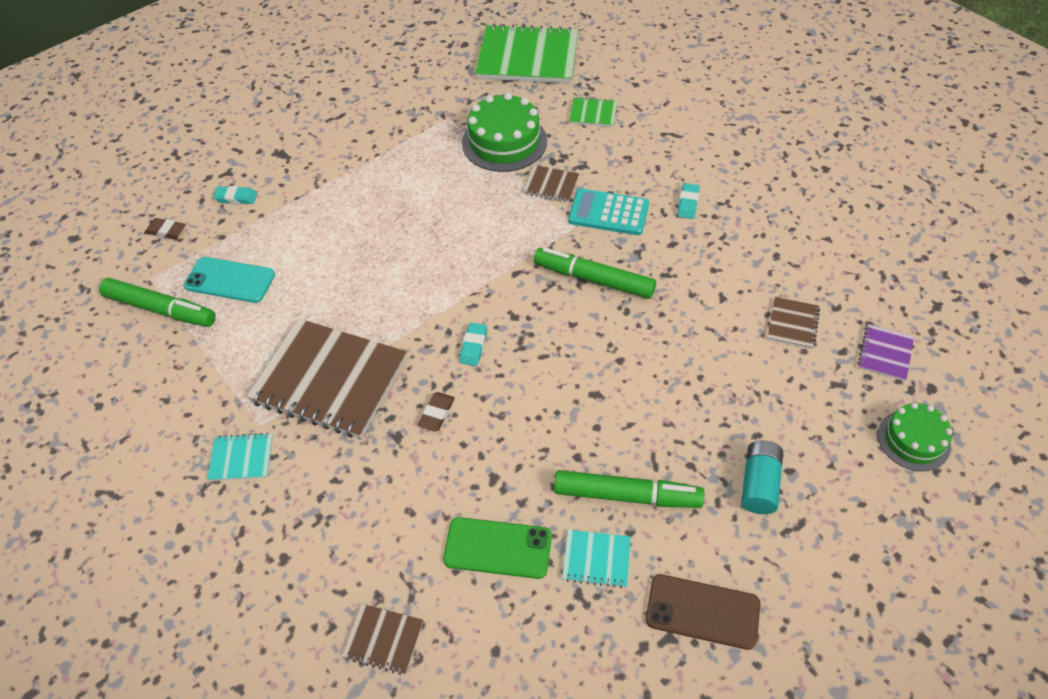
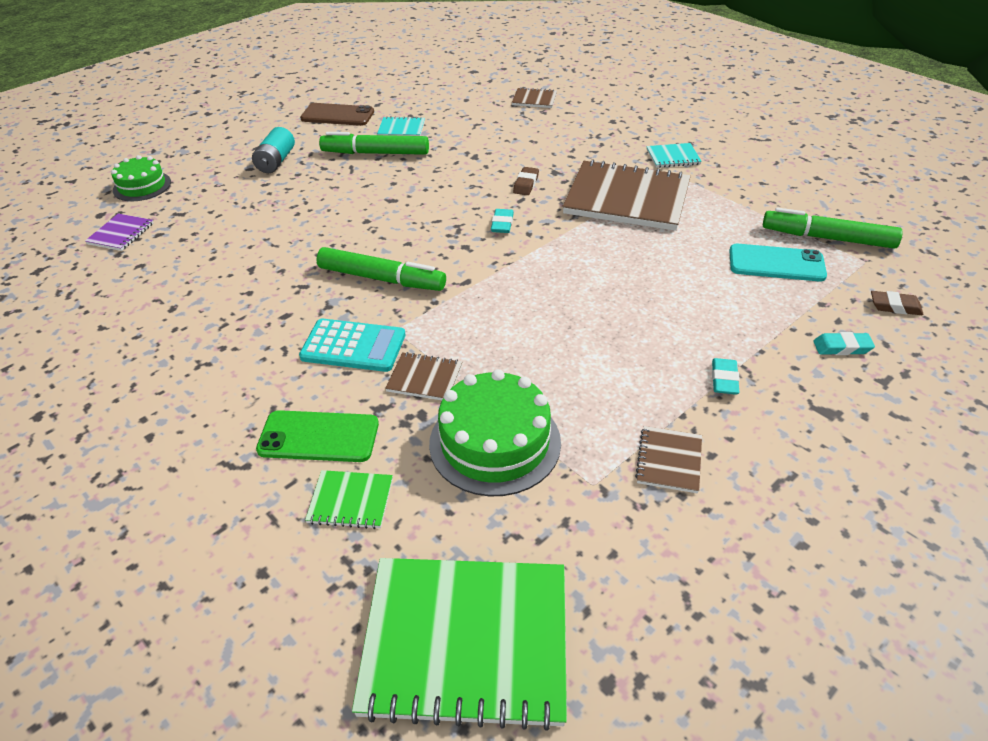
camera: 175 degrees right, 10 degrees down
(497, 548) = (468, 130): green phone -> green phone (318, 437)
(688, 203) = (249, 361): turquoise eraser -> turquoise eraser (724, 380)
(793, 324) = (192, 251): brown notebook -> brown notebook (669, 461)

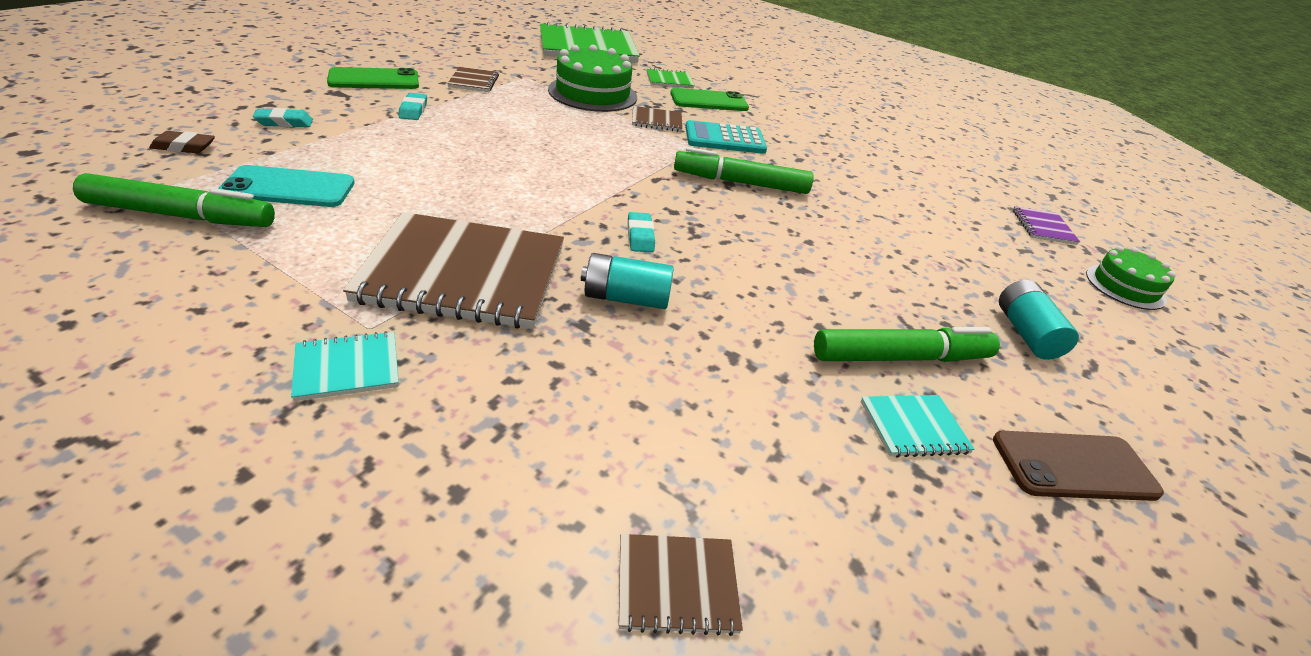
camera: 160 degrees right, 5 degrees down
(526, 184) = (626, 298): brown eraser -> turquoise battery
(802, 450) = (374, 80): none -> green phone

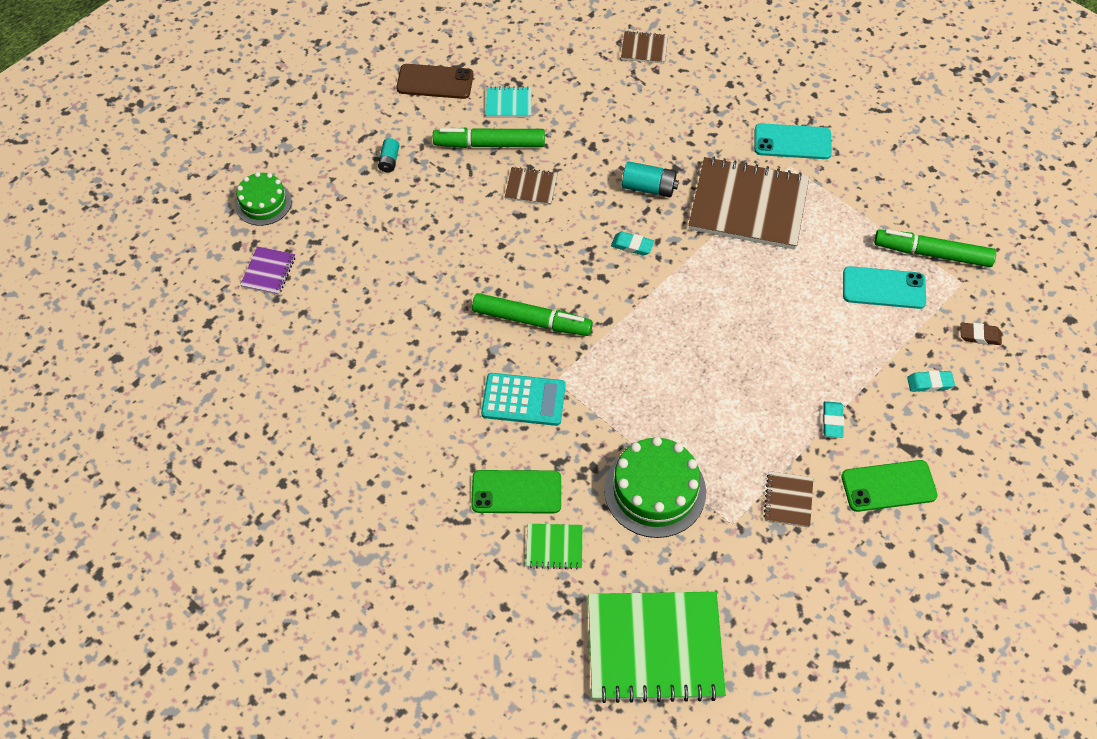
camera: 165 degrees left, 20 degrees up
(347, 368) = (792, 142): turquoise notebook -> turquoise phone
(640, 236) = (632, 245): turquoise eraser -> turquoise eraser turned 75 degrees counterclockwise
(656, 121) = (590, 431): brown notebook -> brown notebook (531, 187)
(1026, 333) = (389, 161): turquoise battery -> turquoise battery, size x0.63

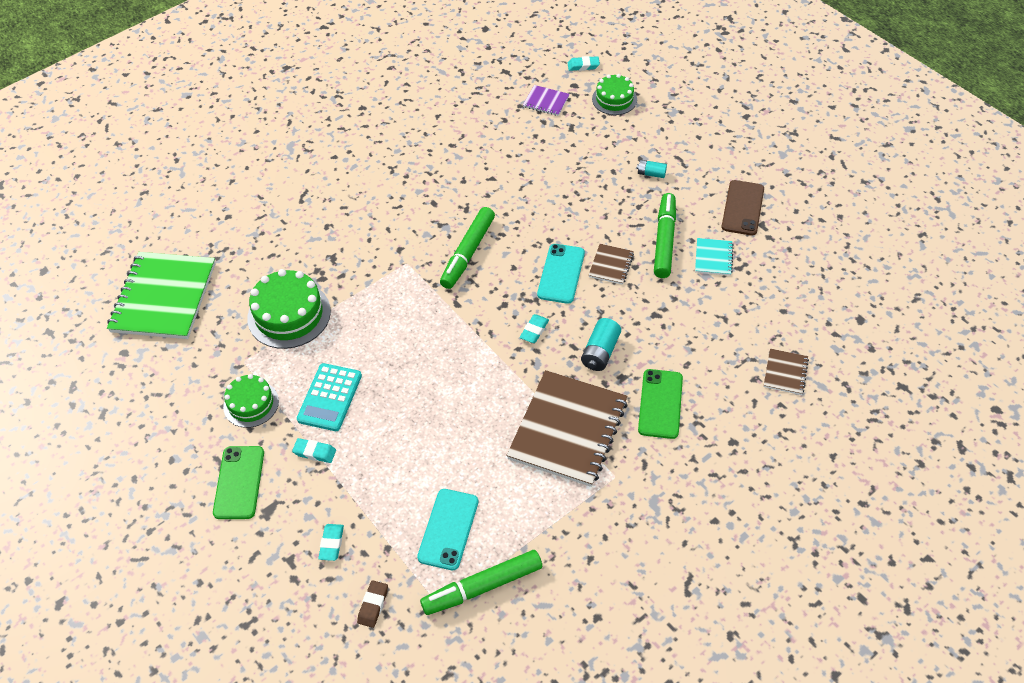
camera: 100 degrees right, 5 degrees down
(199, 239) = (583, 66): none -> turquoise eraser
(516, 492) = (315, 230): green phone -> green phone (660, 404)
(523, 400) = (393, 241): turquoise calculator -> turquoise calculator (329, 397)
(554, 547) = (263, 248): green notebook -> none
(788, 500) = (251, 404): brown notebook -> green cake
(792, 142) = (647, 485): turquoise phone -> turquoise phone (561, 274)
(932, 253) = (482, 587): green marker -> green marker turned 135 degrees counterclockwise

